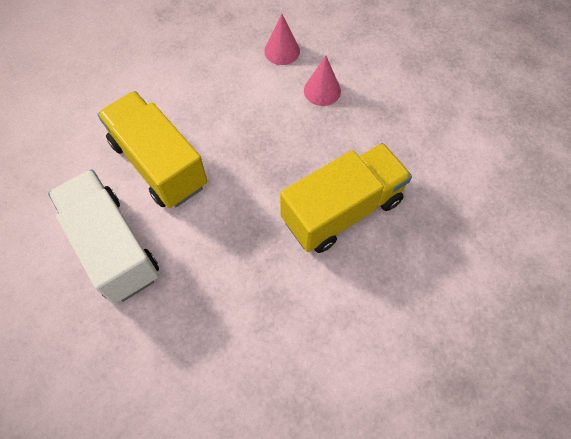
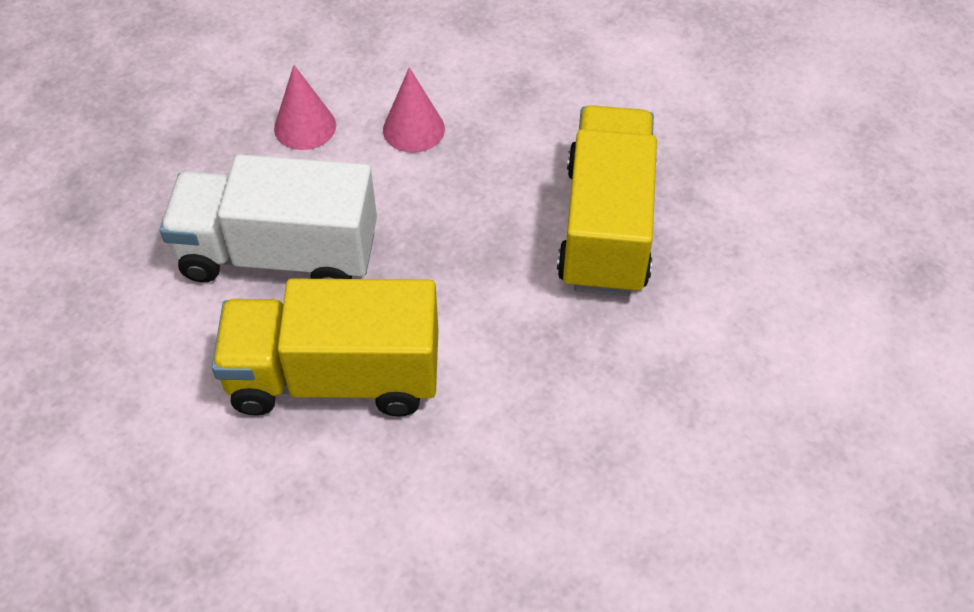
camera: 50 degrees left, 10 degrees down
(113, 247) = (414, 516): white truck -> white truck (279, 254)

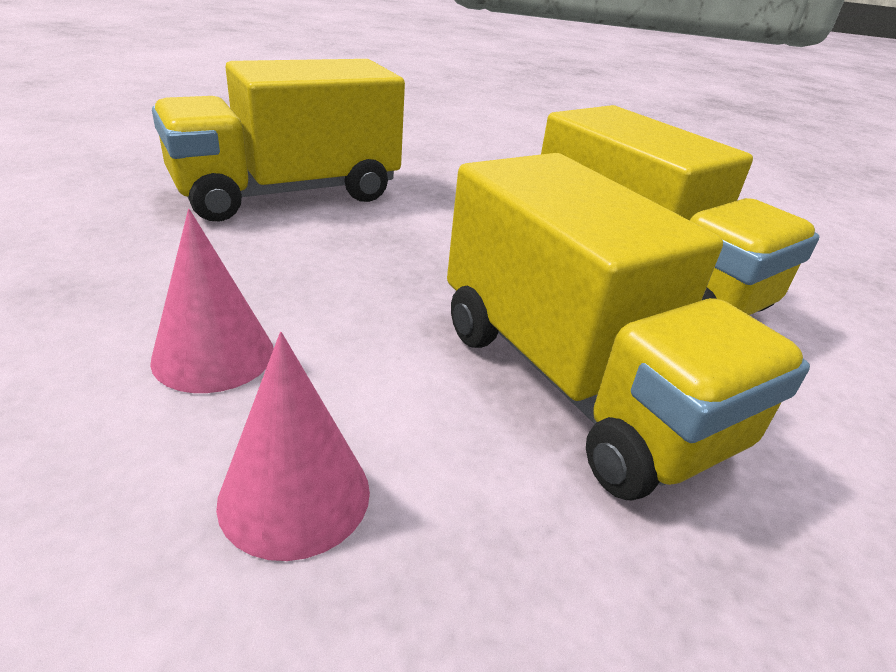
camera: 130 degrees left, 20 degrees down
(279, 254) = (576, 383): white truck -> yellow truck

